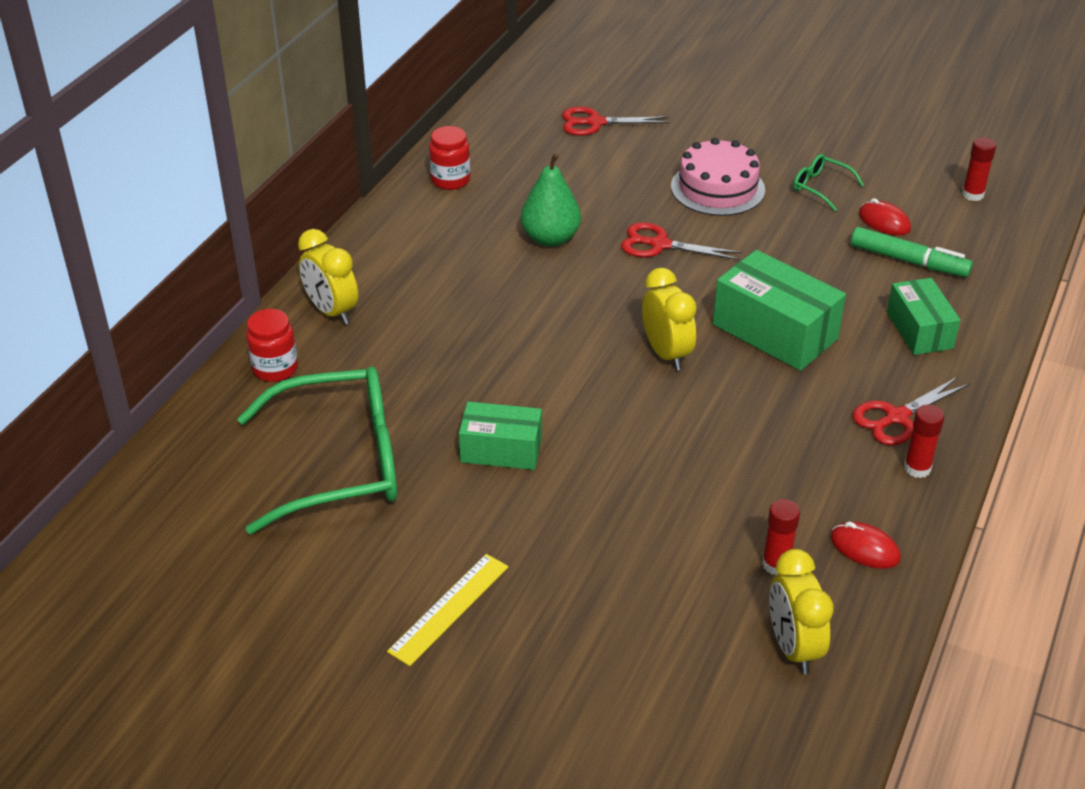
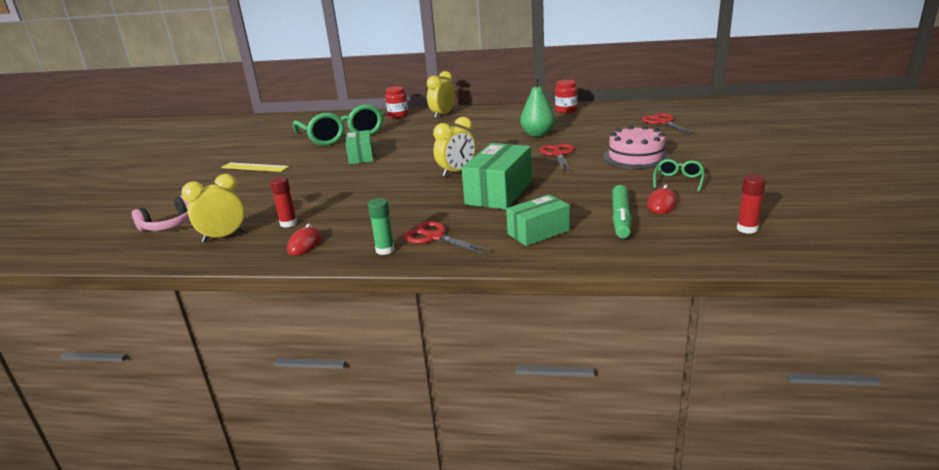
camera: 75 degrees right, 15 degrees down
(702, 731) = (169, 225): none -> pink headphones
(917, 468) = (385, 250): red glue stick -> green glue stick

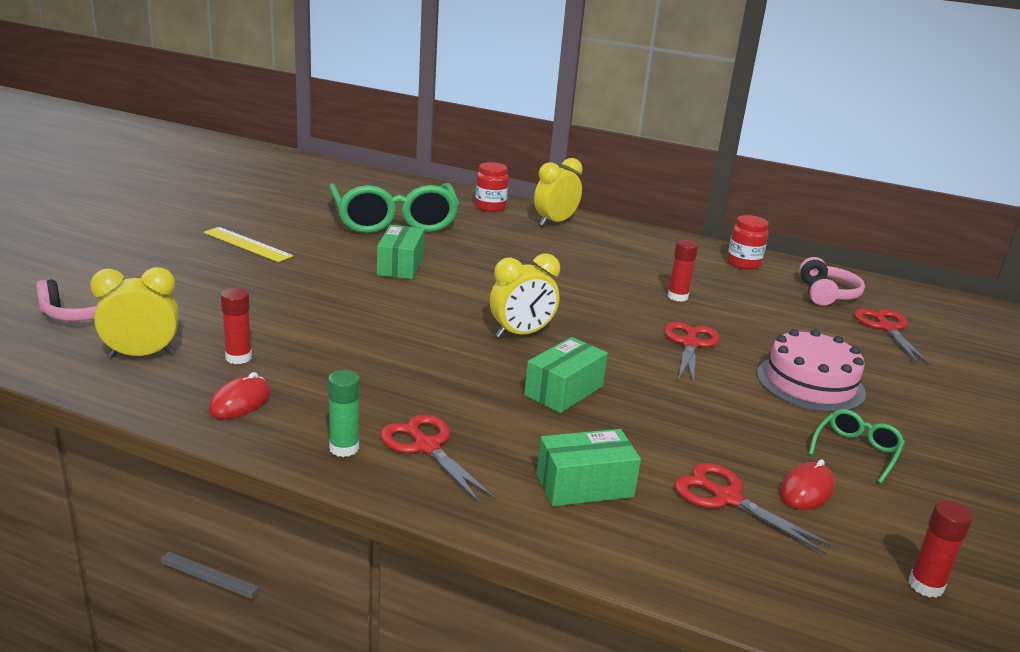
camera: 10 degrees right, 0 degrees up
(499, 192) = (564, 391): green box -> green box, size x0.64
(538, 134) = (677, 297): green pear -> red glue stick
(621, 114) = (826, 294): none -> pink headphones
(621, 218) = (726, 498): green marker -> red scissors

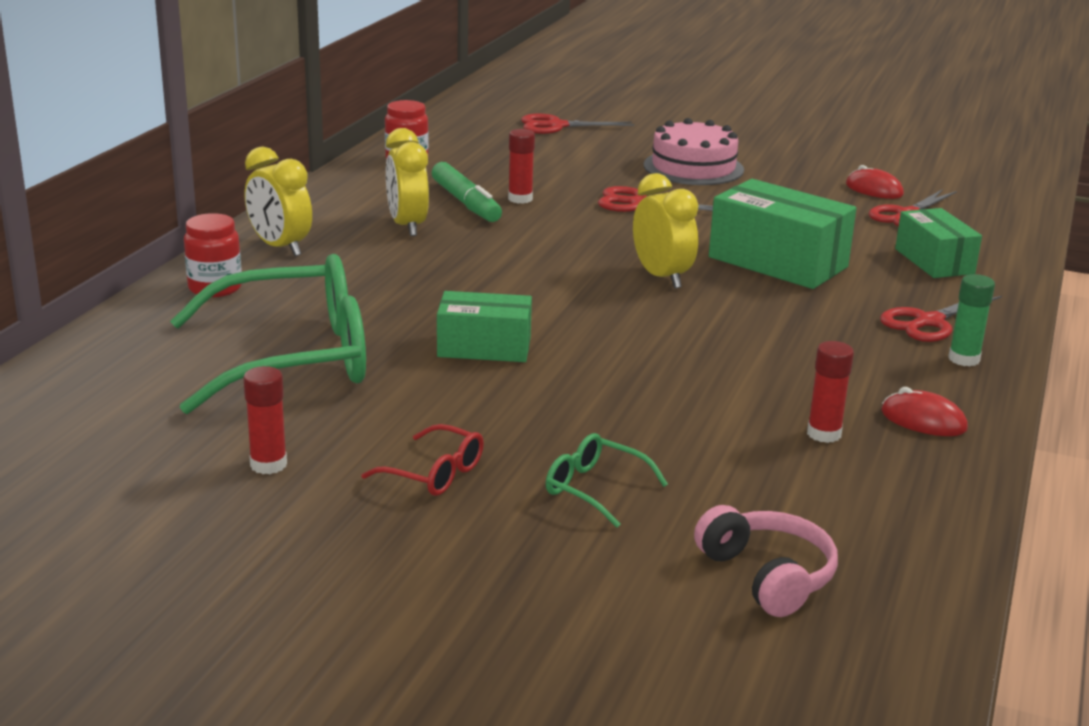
camera: 90 degrees left, 0 degrees up
(141, 355) = (862, 501): yellow clock -> yellow clock (407, 226)
(247, 244) = (435, 473): yellow ruler -> red glasses
(564, 391) = (778, 262): green box -> green box, size x1.55
(659, 277) = (466, 203): none -> green marker
(826, 294) = (482, 136): pink headphones -> none
(856, 451) = (801, 167): green glasses -> green glasses (594, 489)
(925, 585) = (960, 173): red glue stick -> red glue stick (268, 465)

